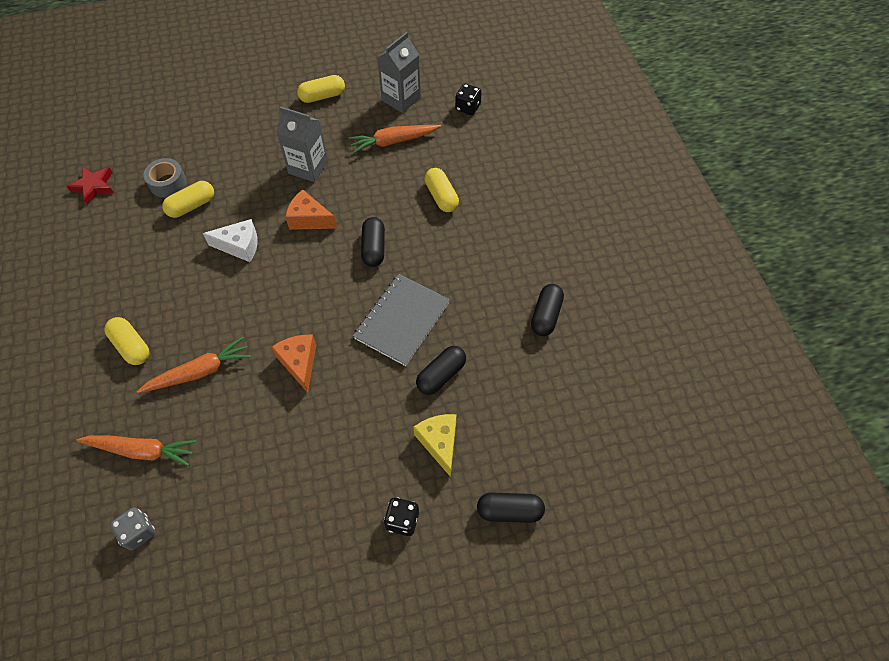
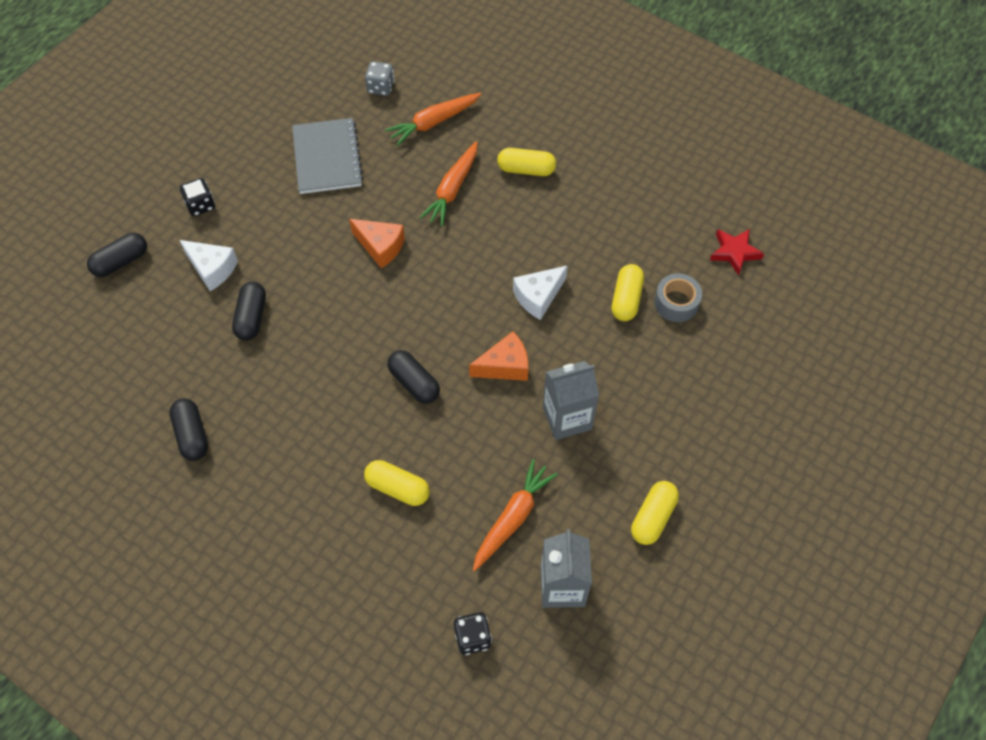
camera: 140 degrees right, 0 degrees up
(402, 320) = (325, 337): grey notebook -> grey notebook (327, 158)
(439, 443) = (212, 269): yellow cheese -> white cheese

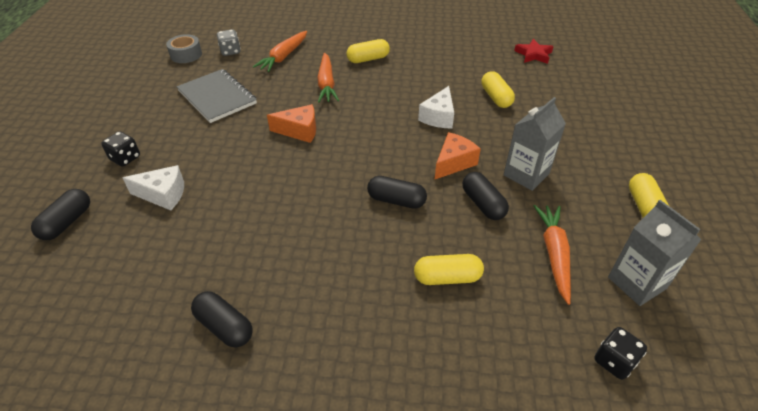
camera: 30 degrees left, 15 degrees down
(251, 317) = (223, 213): black capsule -> black capsule (483, 204)
(676, 303) = (527, 88): grey tape -> grey tape (186, 55)

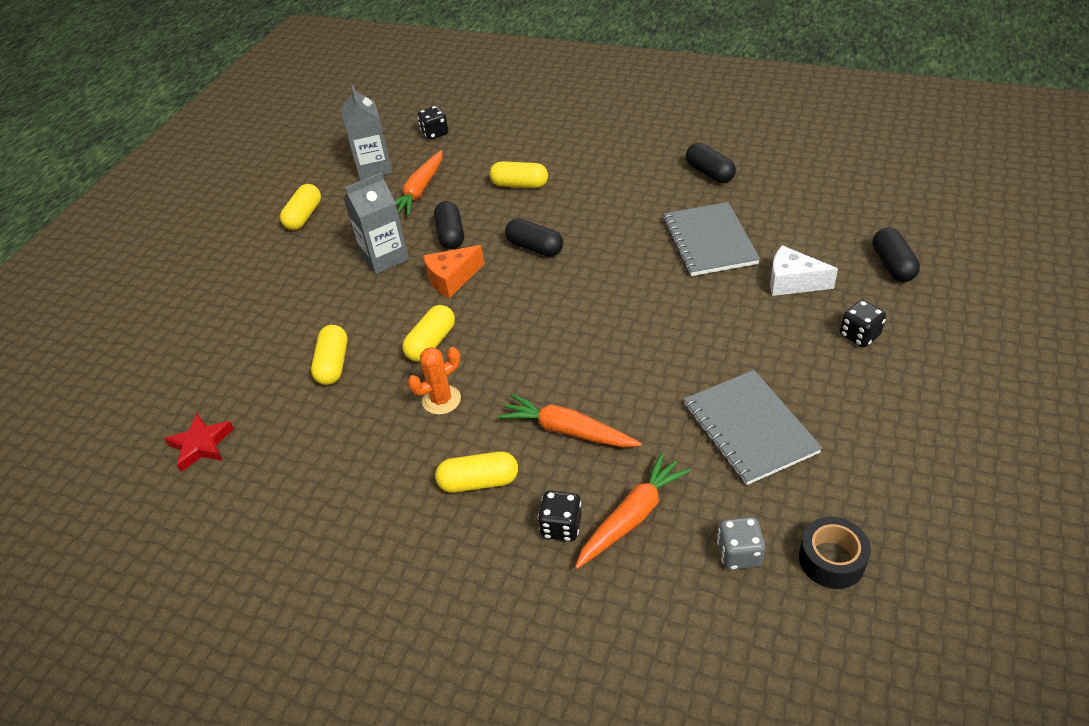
camera: 160 degrees left, 0 degrees up
(67, 222) = (892, 265): black capsule -> black capsule turned 45 degrees counterclockwise
(186, 55) = (831, 560): grey tape -> black tape
(231, 227) = (709, 241): none -> grey notebook
(299, 131) = (624, 346): orange cheese -> none
(319, 50) = (561, 527): none -> black dice
(326, 84) = (568, 431): orange carrot -> orange carrot turned 75 degrees counterclockwise
(410, 88) = (441, 400): none -> orange cactus
(438, 117) = (431, 343): white cheese -> yellow capsule

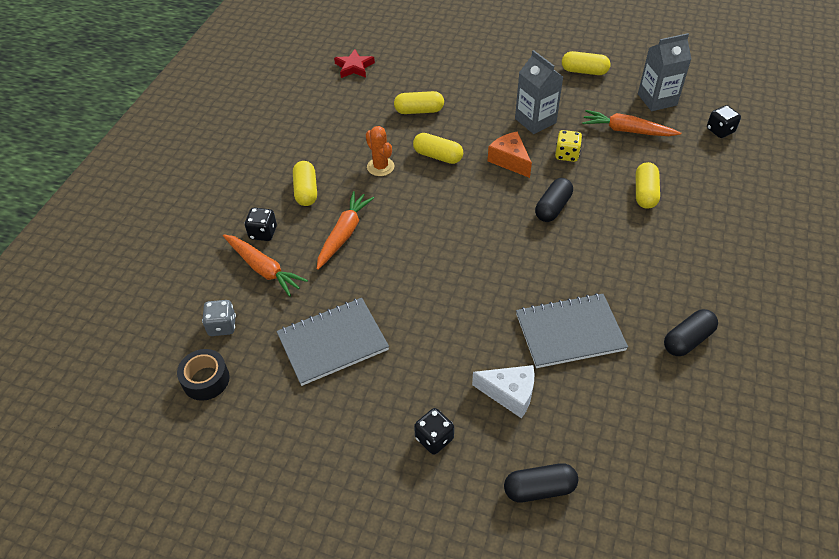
camera: 85 degrees right, 5 degrees up
(450, 235) = (567, 155): black capsule -> yellow dice
(792, 282) = (510, 394): white cheese -> white cheese turned 90 degrees clockwise

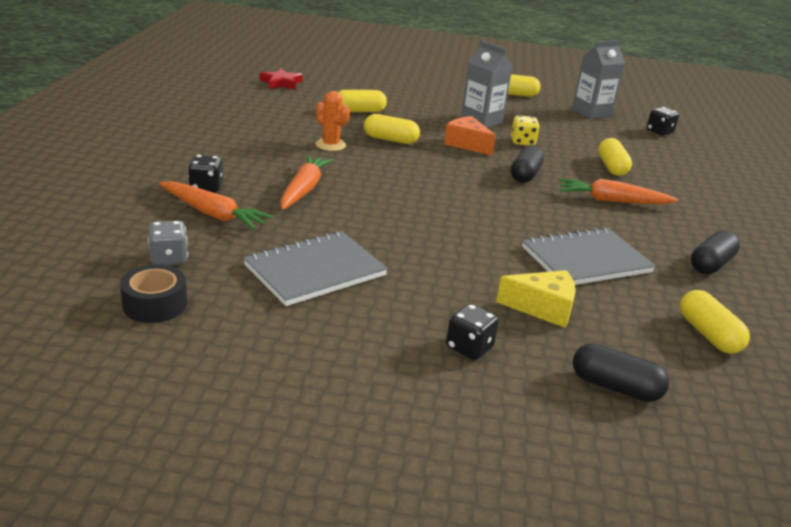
camera: 15 degrees left, 20 degrees down
(306, 191) = (250, 159): yellow capsule -> yellow capsule (708, 334)
(510, 394) = (543, 308): white cheese -> yellow cheese
(539, 489) = (615, 387): black capsule -> black capsule turned 45 degrees clockwise
(627, 130) = (573, 129): orange carrot -> orange carrot (612, 201)

